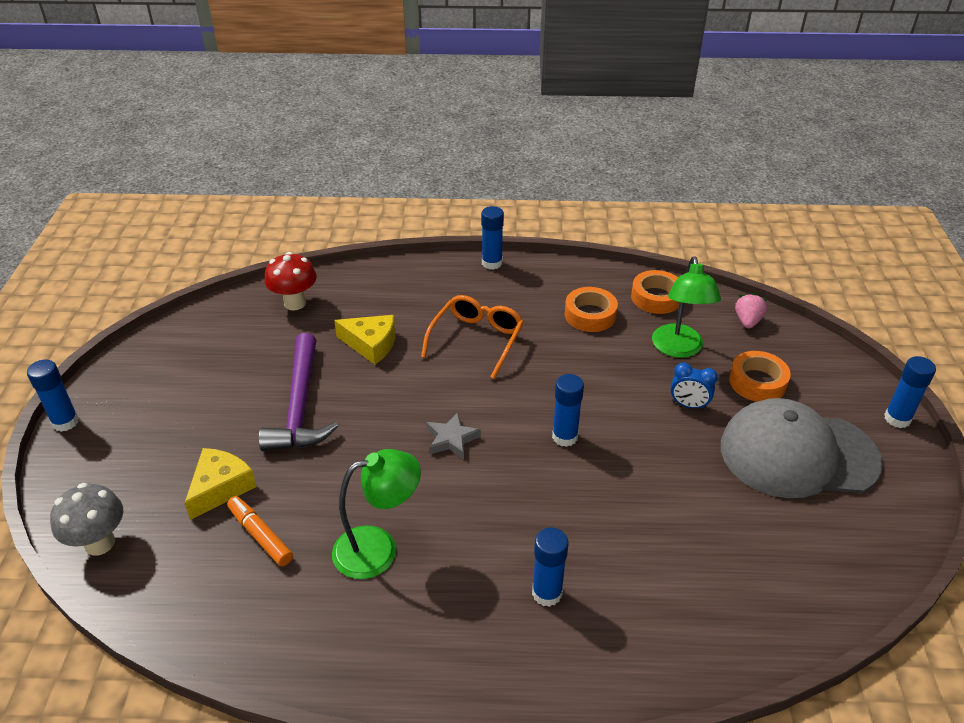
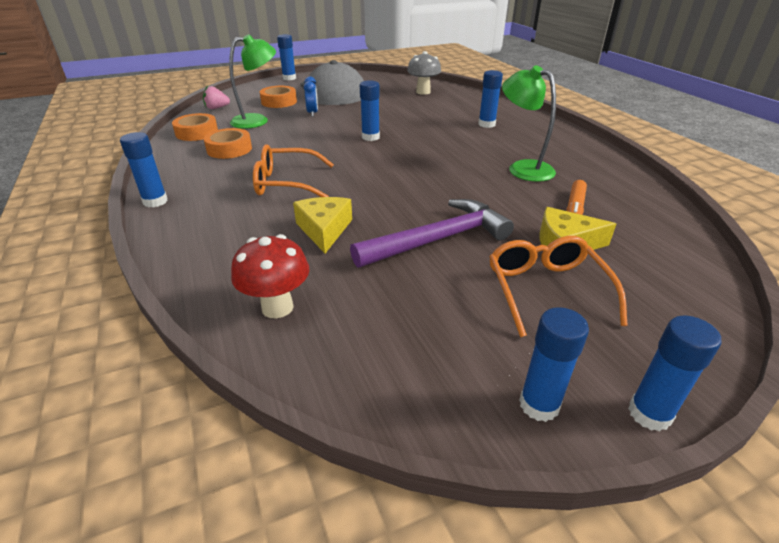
camera: 115 degrees left, 5 degrees down
(99, 543) = (695, 281): grey mushroom -> grey mushroom (423, 92)
(118, 381) = (539, 405): none -> blue glue stick
(186, 438) = (546, 290): none -> orange glasses
(451, 439) = (408, 168): grey star -> none

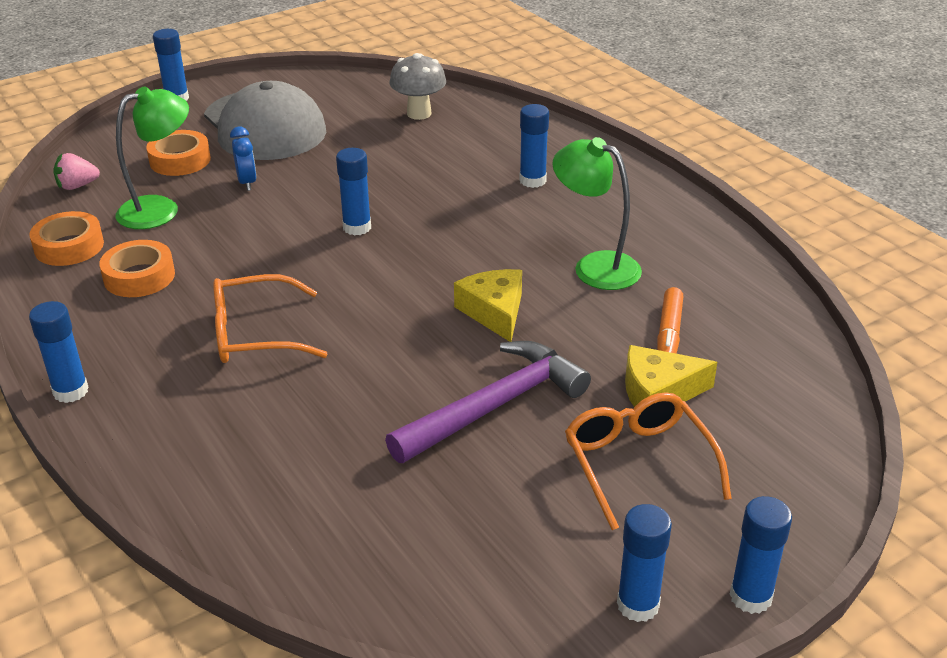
camera: 10 degrees left, 0 degrees up
(277, 307) = (314, 533): red mushroom -> none
(324, 230) = (337, 410): yellow cheese -> yellow cheese (494, 312)

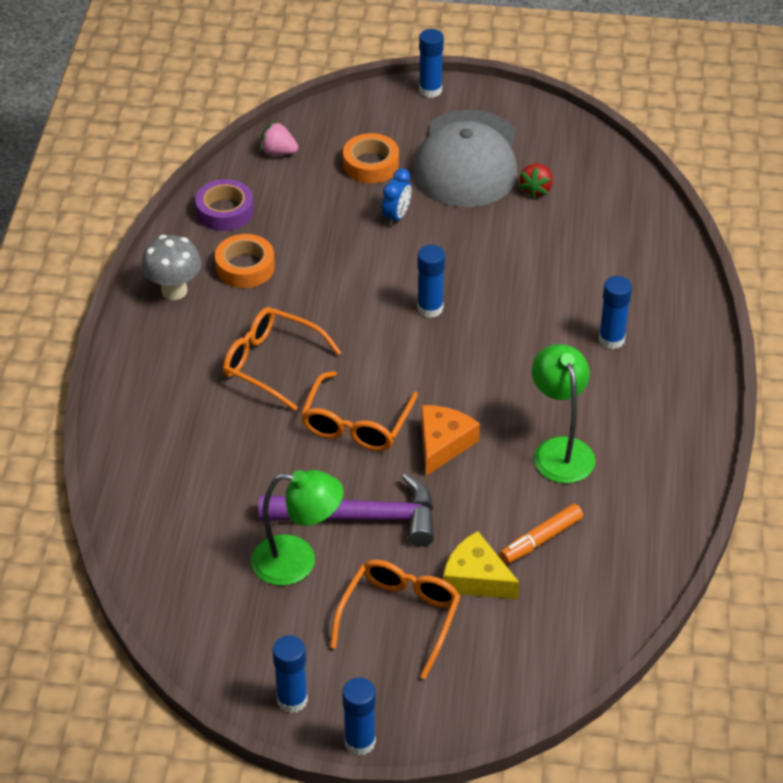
camera: 40 degrees right, 10 degrees up
(69, 246) = (225, 211): orange tape -> purple tape
(71, 391) = (127, 341): blue glue stick -> none
(160, 209) = (313, 209): green lamp -> green lamp (297, 561)
(347, 120) = (536, 189): none -> red strawberry
(397, 338) = (356, 424): none -> orange glasses
(419, 114) = (602, 213): grey mushroom -> grey mushroom (174, 291)
(494, 312) = (443, 444): yellow cheese -> orange cheese

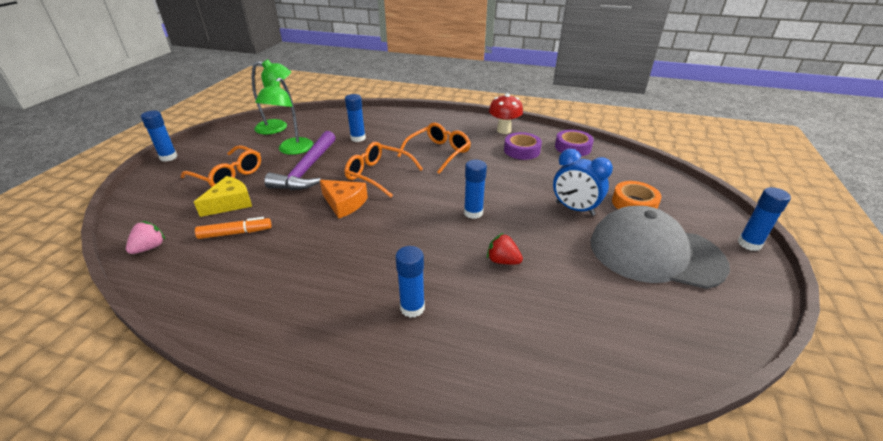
camera: 100 degrees right, 10 degrees down
(174, 291) = (504, 130): grey mushroom -> red mushroom
(245, 267) = (522, 150): orange tape -> purple tape
(278, 152) = (637, 168): pink strawberry -> pink strawberry (149, 247)
(292, 700) = (212, 143): blue glue stick -> blue glue stick (358, 138)
(396, 216) = (574, 209): blue clock -> blue clock, size x1.58
(536, 189) = (622, 291): red strawberry -> red strawberry (502, 261)
(541, 540) = (235, 233): orange marker -> orange marker turned 105 degrees clockwise
(560, 450) = (307, 255): green lamp -> green lamp (278, 127)

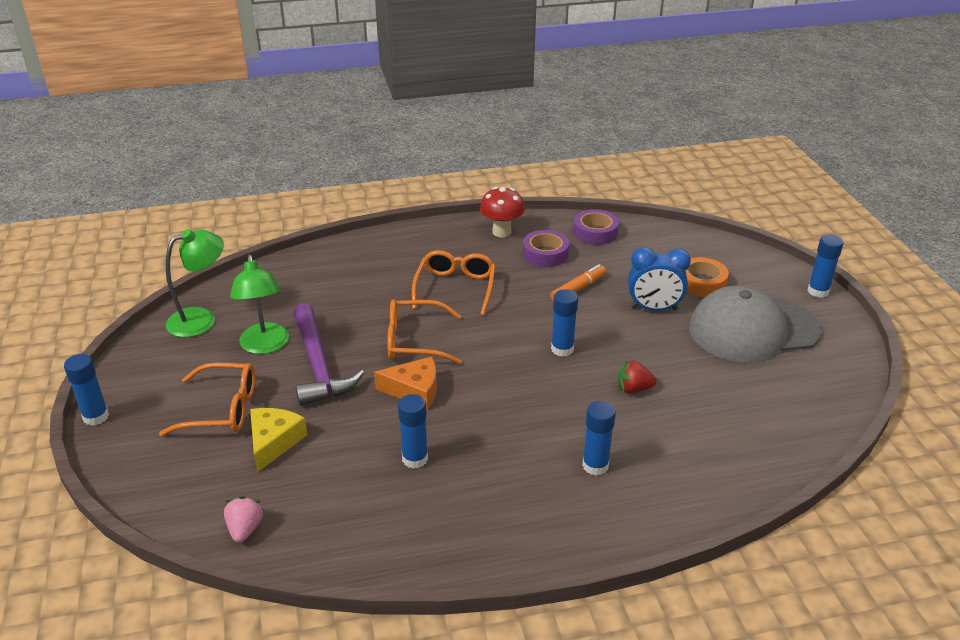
camera: 30 degrees left, 0 degrees up
(235, 233) = (328, 472): orange marker -> orange marker (578, 289)
(358, 138) = (334, 300): blue glue stick -> blue glue stick (415, 459)

